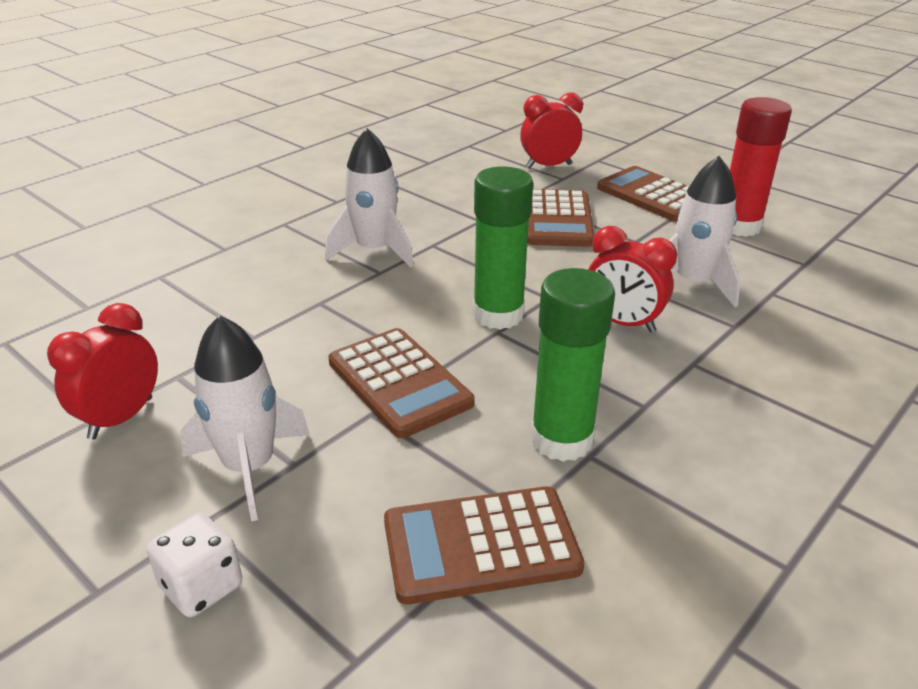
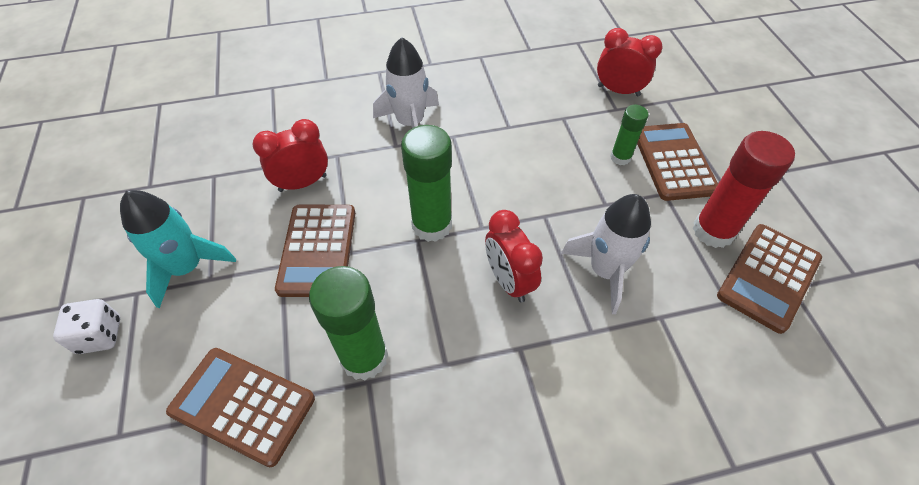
camera: 35 degrees right, 20 degrees up
(121, 418) = (162, 193): red clock -> red clock (302, 183)
(249, 467) = (187, 267): white rocket -> turquoise rocket
(557, 219) = (566, 152): brown calculator -> brown calculator (768, 277)
(608, 207) = (620, 157): none -> green glue stick

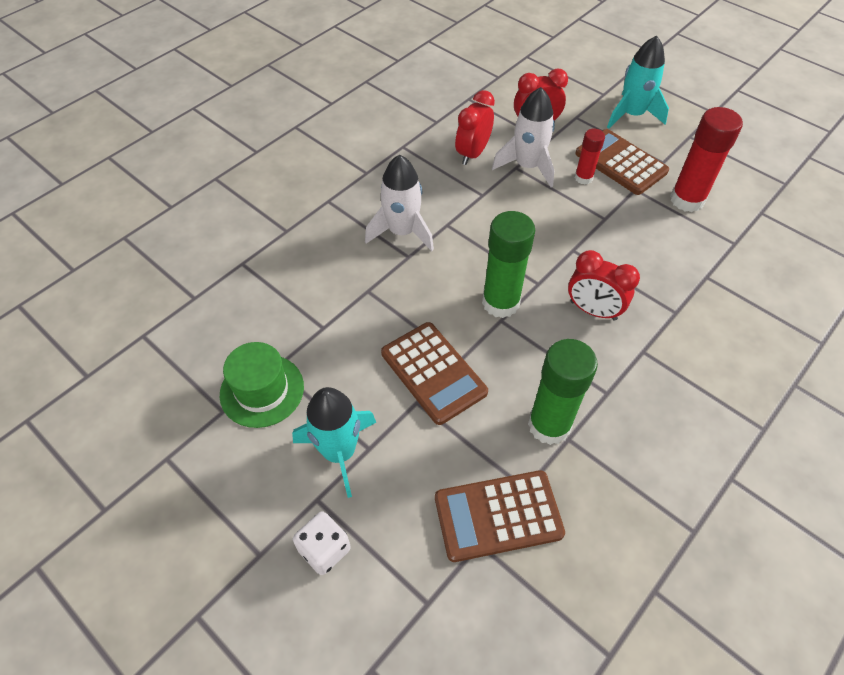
camera: 35 degrees left, 0 degrees up
(187, 187) = (262, 390): none -> green hat
(302, 183) = (363, 329): red clock -> red clock (472, 154)
(605, 271) = (647, 266): white rocket -> white rocket (527, 166)
(620, 157) = (583, 178): green glue stick -> red glue stick
(730, 124) = (632, 115): none -> turquoise rocket
(768, 277) = (743, 213): brown calculator -> none

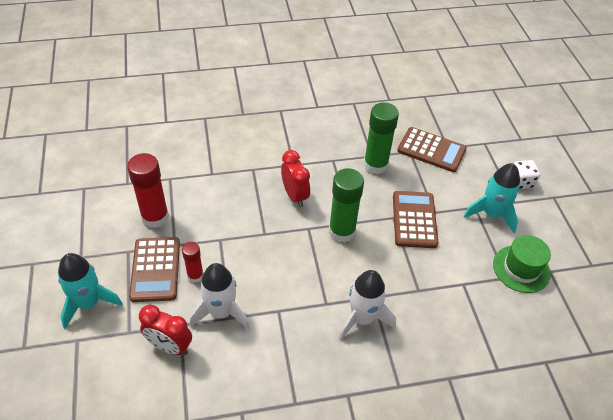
camera: 145 degrees left, 5 degrees down
(472, 154) = (248, 353): red clock -> none

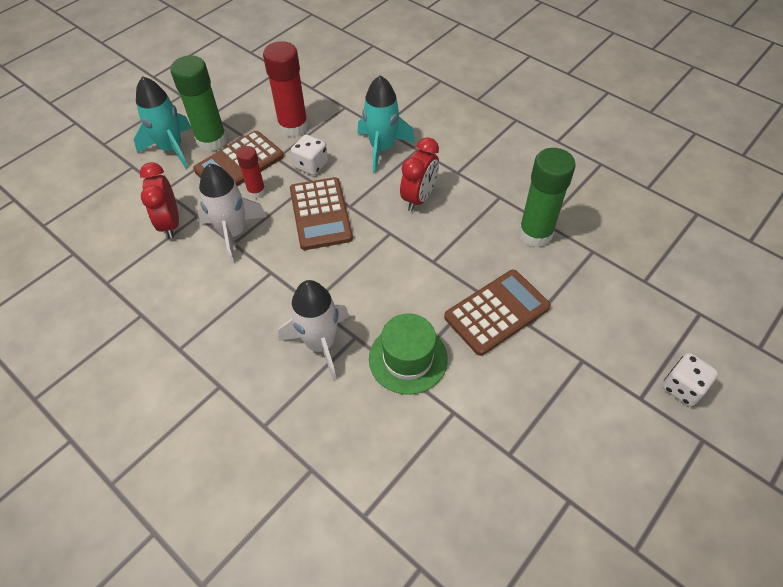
camera: 55 degrees right, 5 degrees up
(205, 230) = (311, 165): none -> white dice
(342, 231) = (413, 261): green glue stick -> green glue stick (212, 141)
(431, 150) = (619, 268): brown calculator -> brown calculator (320, 214)
(492, 214) = (592, 383): turquoise rocket -> turquoise rocket (382, 148)
(521, 269) = (539, 463): green hat -> green hat (408, 358)

